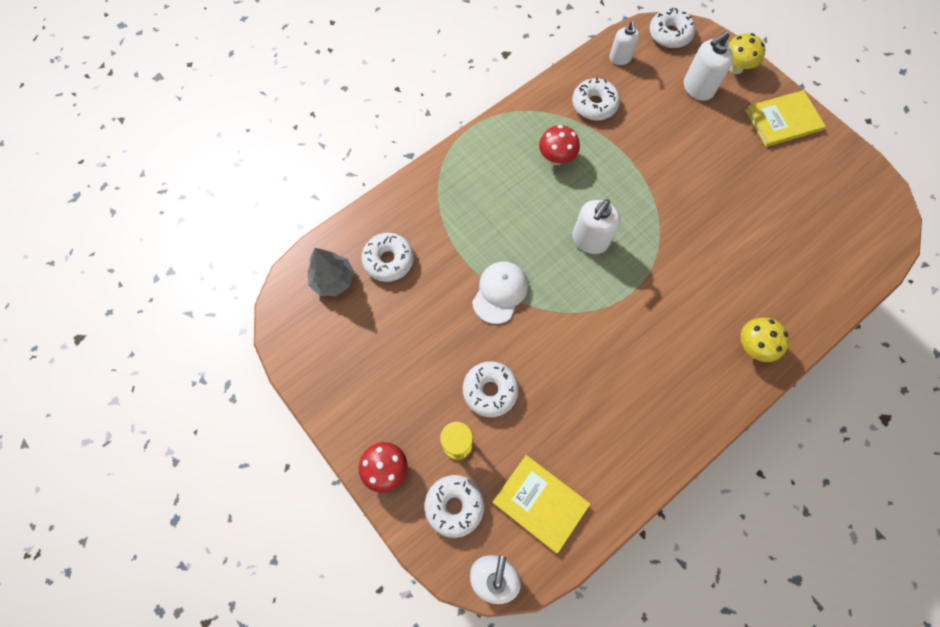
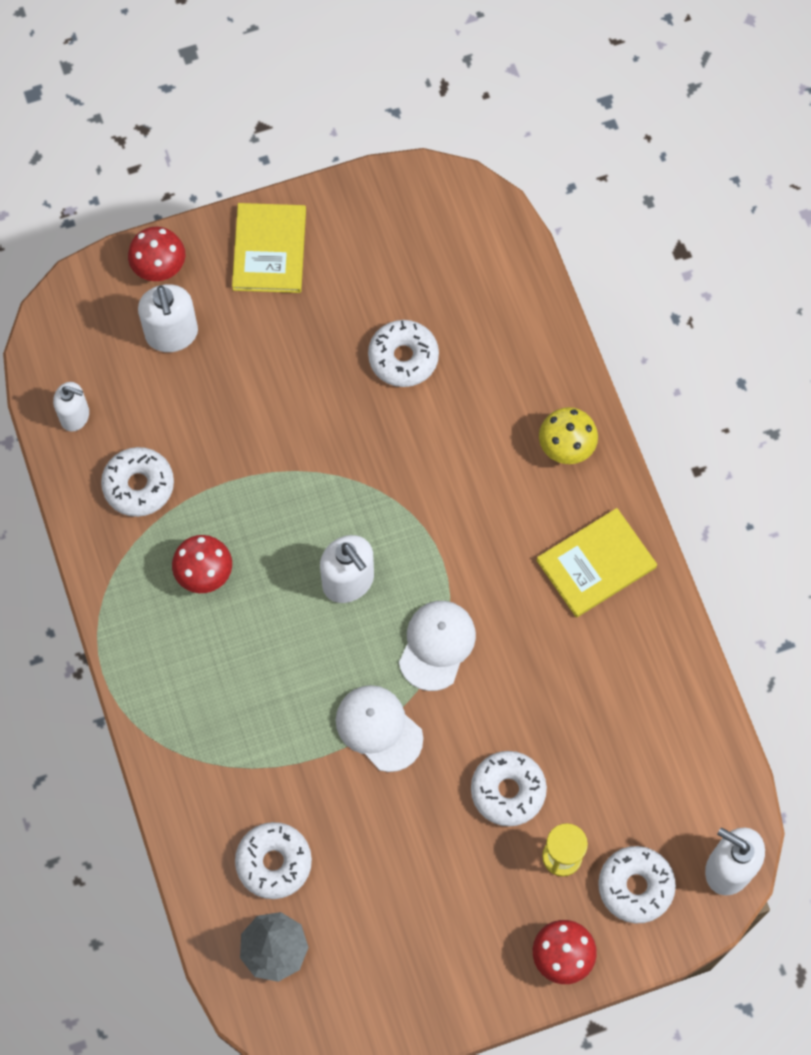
camera: 70 degrees left, 0 degrees up
(540, 503) = (666, 782): yellow book -> yellow book (596, 564)
(571, 309) = (437, 645): none -> white cap
(669, 34) = (63, 328): white donut -> white donut (403, 358)
(735, 68) = (159, 268): yellow mushroom -> red mushroom

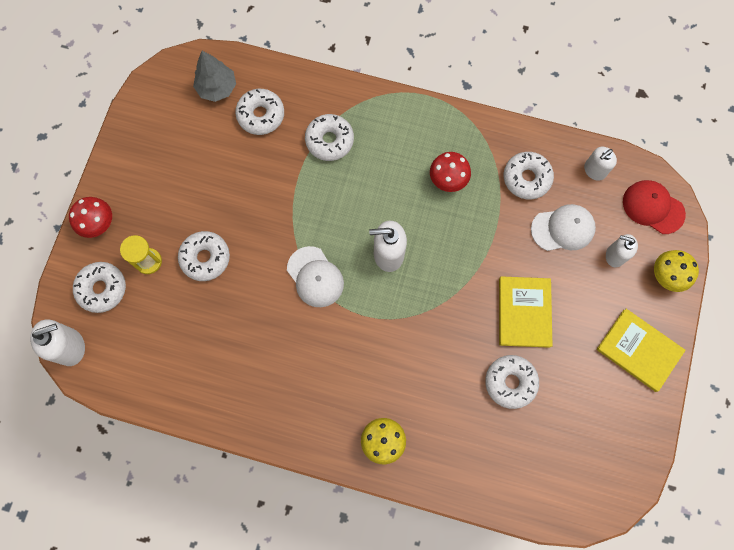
camera: 125 degrees right, 5 degrees up
(80, 326) = (653, 207): none -> red cap
(159, 268) = (666, 276): red mushroom -> yellow mushroom
(172, 334) = (615, 255): white soap dispenser -> white soap dispenser, size x0.67
(249, 750) = (329, 141): none -> white donut
(379, 728) = (291, 214): white cap -> white cap (563, 229)
(596, 564) = (296, 404): yellow book -> yellow book (524, 312)

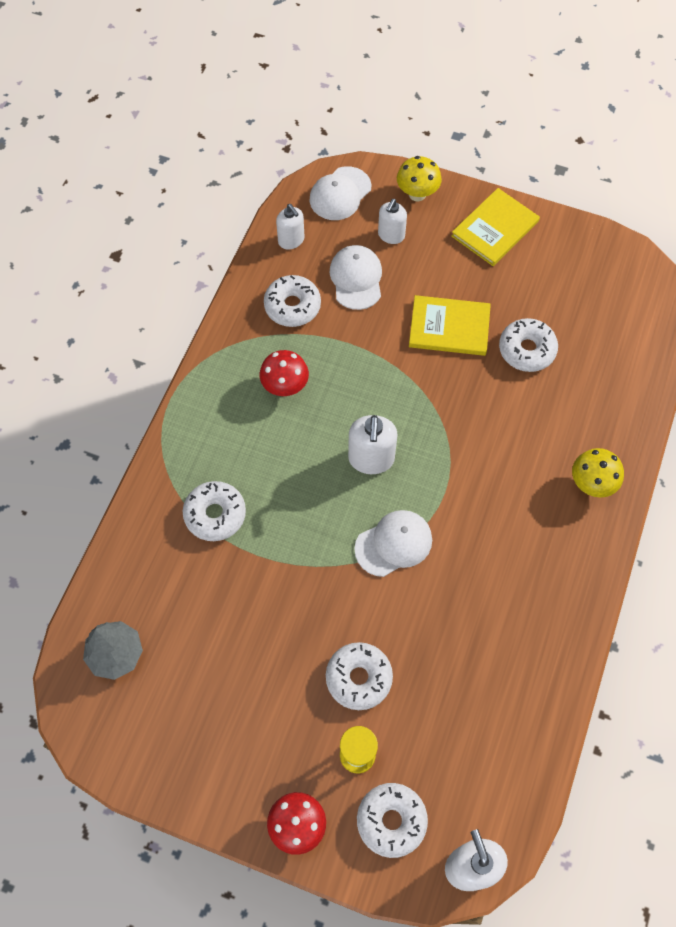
camera: 85 degrees left, 10 degrees down
(261, 115) = (166, 597): white donut -> none
(653, 207) = (340, 194): red cap -> white cap

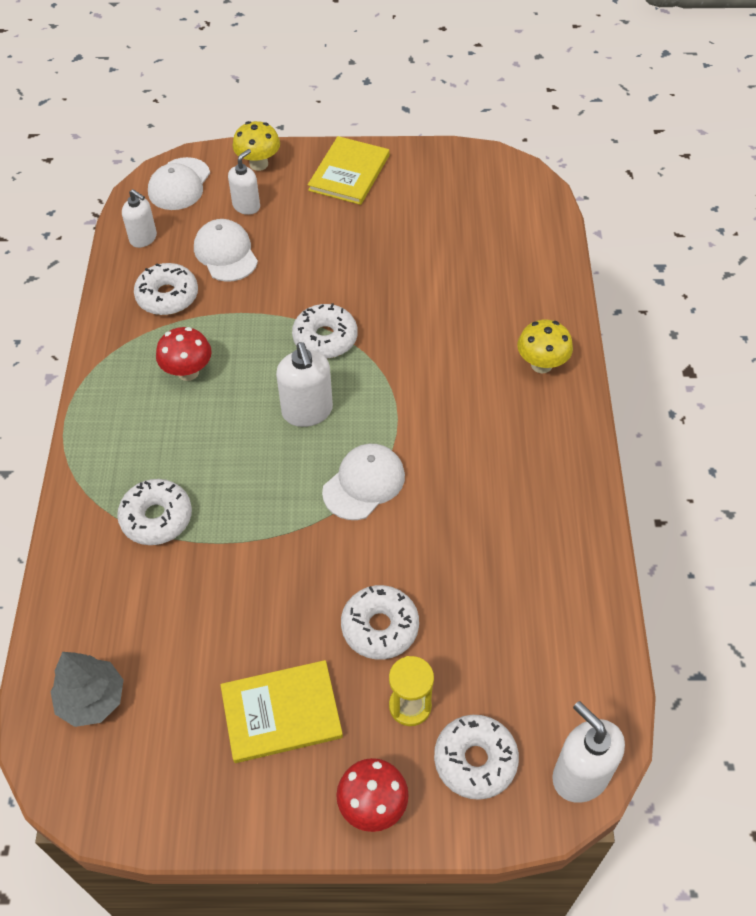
camera: 20 degrees left, 10 degrees down
(391, 235) = (246, 206): white soap dispenser -> white soap dispenser turned 150 degrees counterclockwise
(449, 327) = (339, 269): yellow book -> yellow book (281, 713)
(526, 350) = (425, 267): white donut -> white donut (325, 338)

